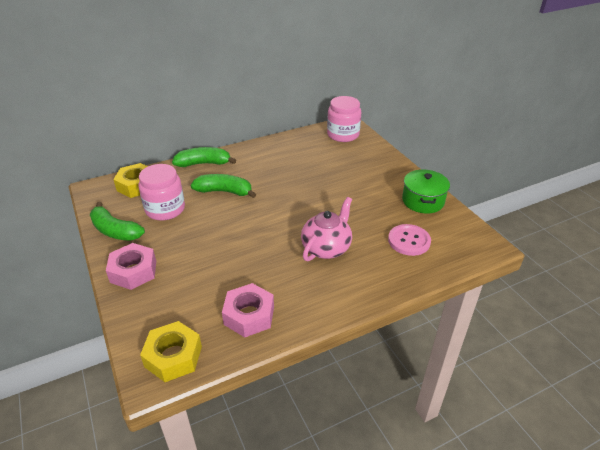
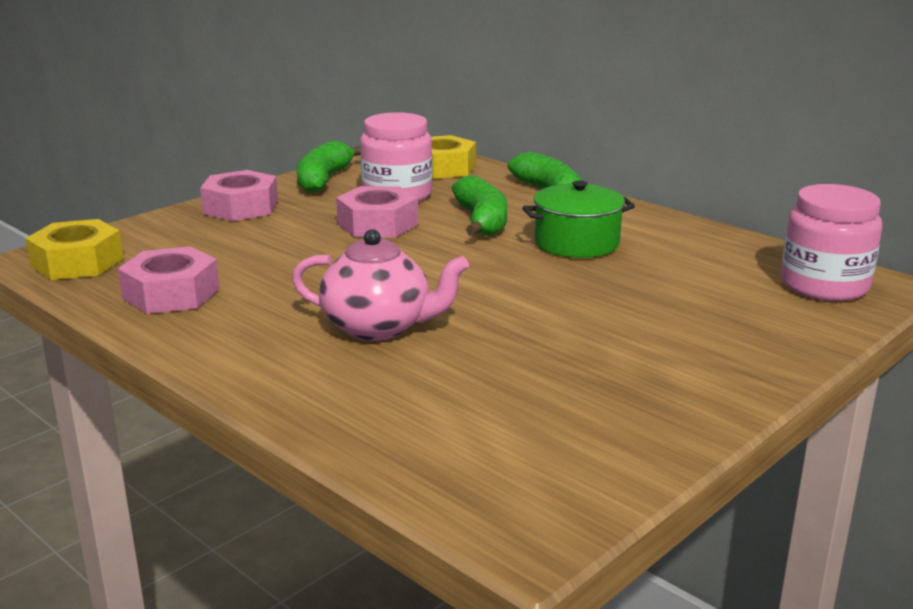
camera: 70 degrees right, 15 degrees down
(203, 224) = (377, 224): none -> pink nut
(409, 241) = (463, 412): pink button -> none
(423, 201) = (646, 415): green pot -> green pot (576, 243)

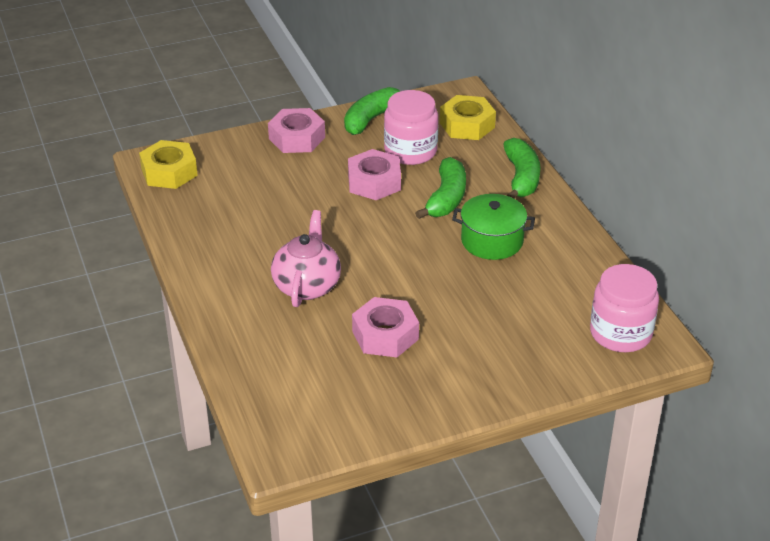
camera: 25 degrees right, 15 degrees up
(171, 294) = (208, 219): pink nut -> pink nut (385, 335)
(379, 327) = (307, 285): pink teapot -> pink teapot turned 120 degrees counterclockwise

